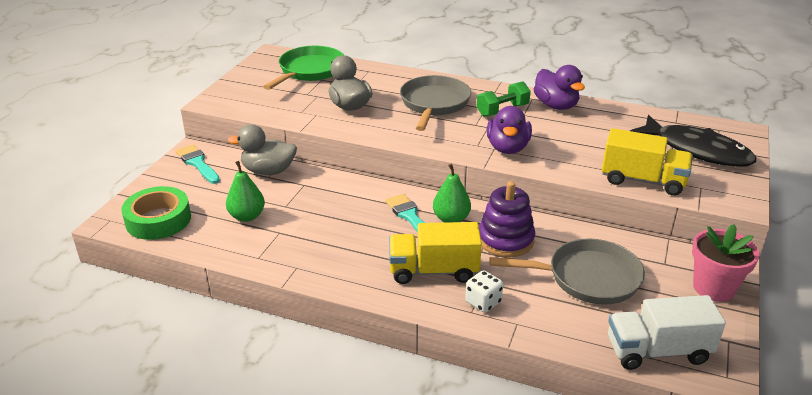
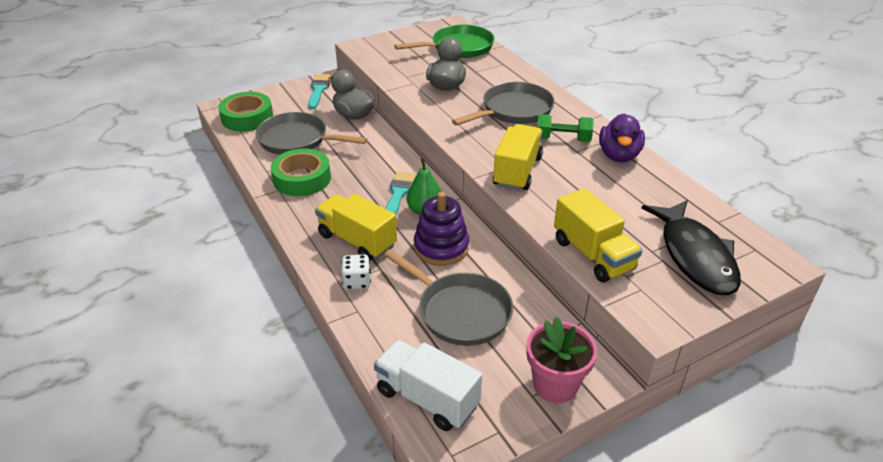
camera: 40 degrees right, 5 degrees up
(247, 216) = (297, 140): green pear -> grey pan
(305, 247) = (302, 179): none -> green tape
(507, 148) = (517, 171): purple duck -> yellow truck

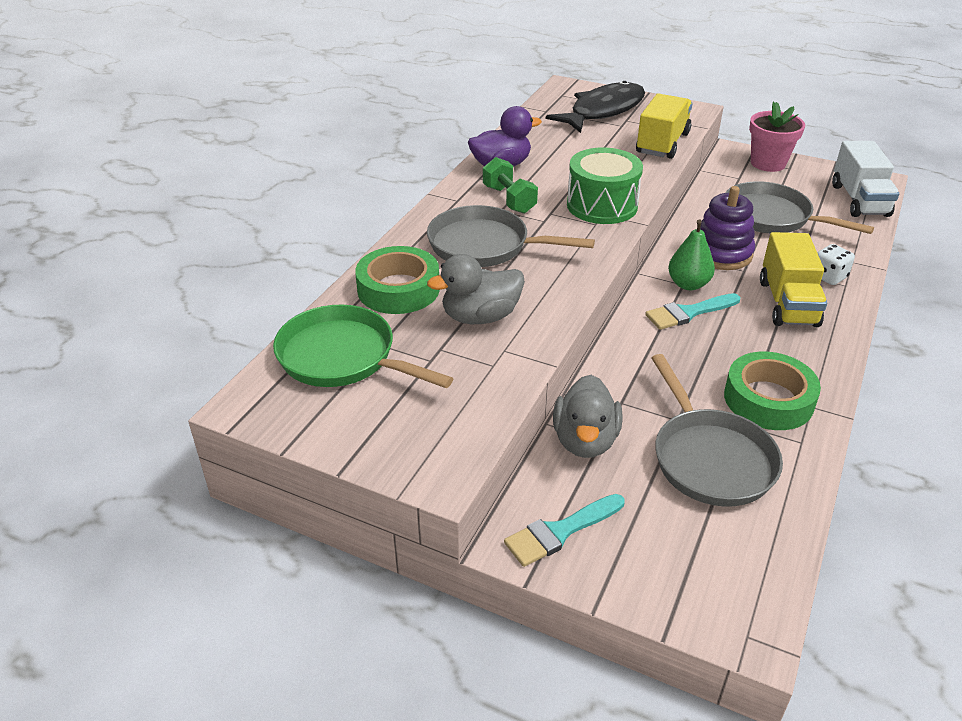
camera: 125 degrees left, 0 degrees up
(247, 117) = (736, 565): green tape -> green tape (398, 289)
(459, 311) = (772, 217): grey pan -> grey pan turned 60 degrees counterclockwise
(517, 171) = (602, 205): yellow truck -> green drum

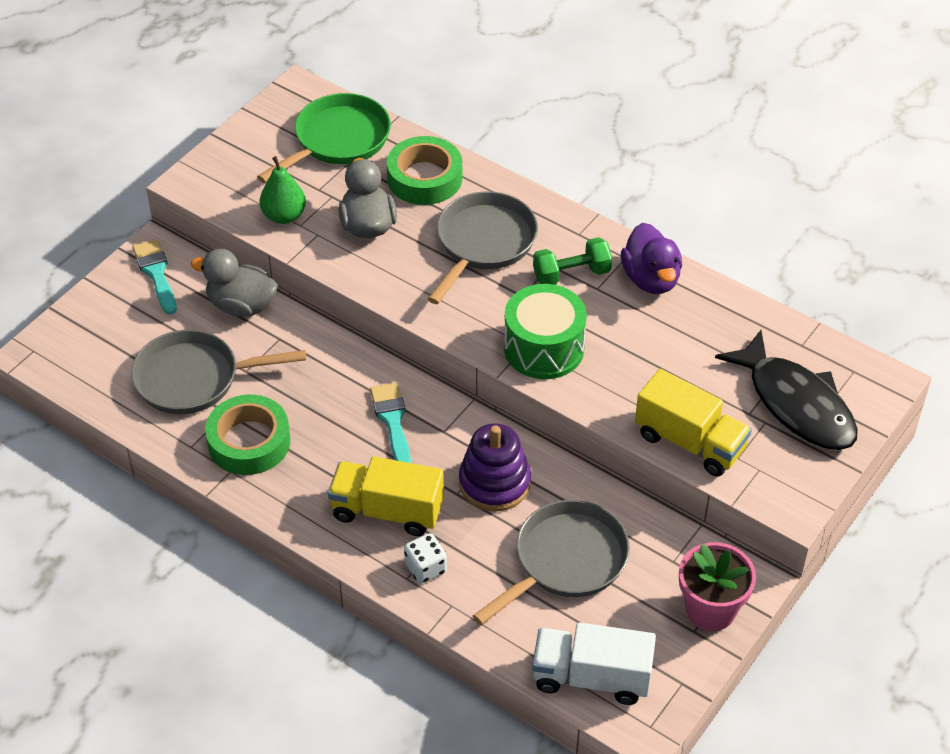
camera: 100 degrees right, 10 degrees up
(688, 284) = (442, 435): green pear -> green pear (284, 216)

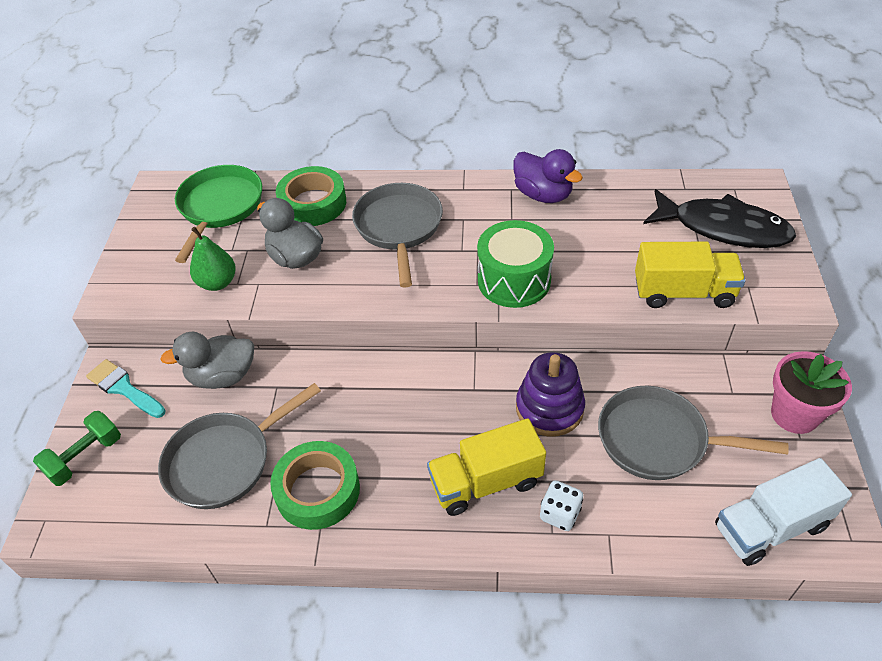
camera: 30 degrees left, 0 degrees up
(392, 421) = (426, 403): turquoise brush -> none
(565, 561) = (659, 440): grey pan -> grey pan turned 90 degrees counterclockwise
(571, 274) = (484, 218): green dumbbell -> green dumbbell (85, 457)

